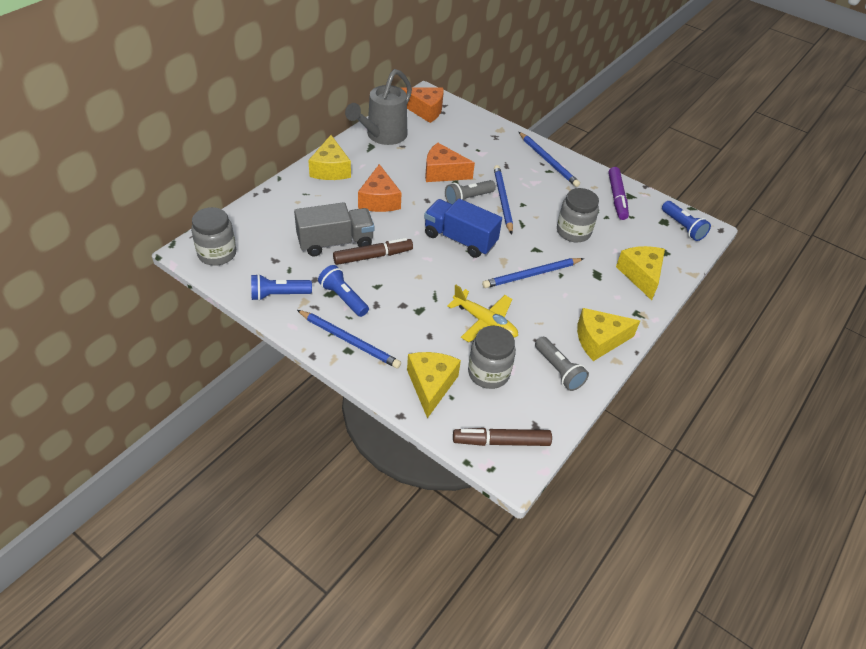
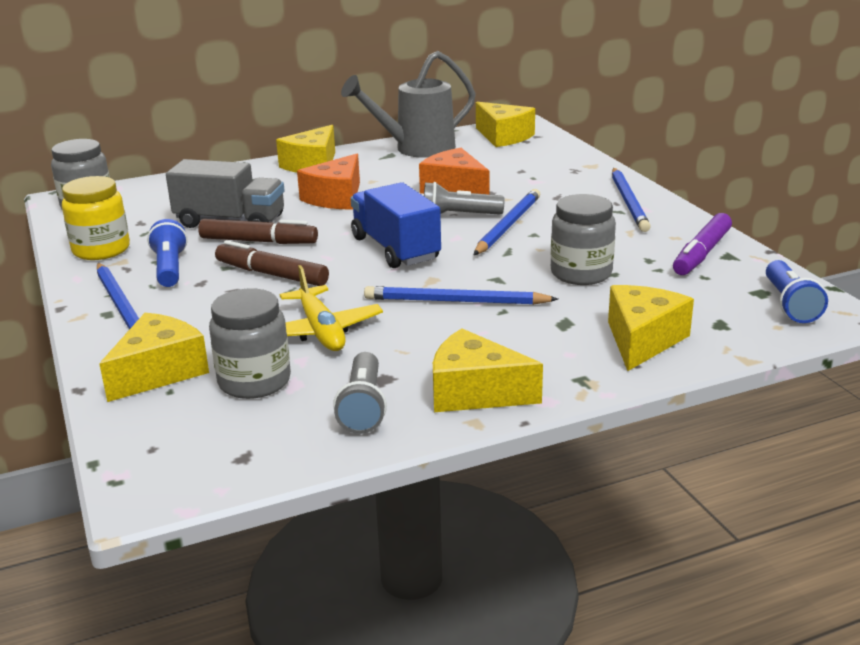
camera: 35 degrees right, 20 degrees down
(278, 295) = (101, 250): blue flashlight -> yellow jar
(425, 110) = (503, 137): orange cheese -> yellow cheese
(501, 442) = (170, 457): brown marker -> brown marker (272, 274)

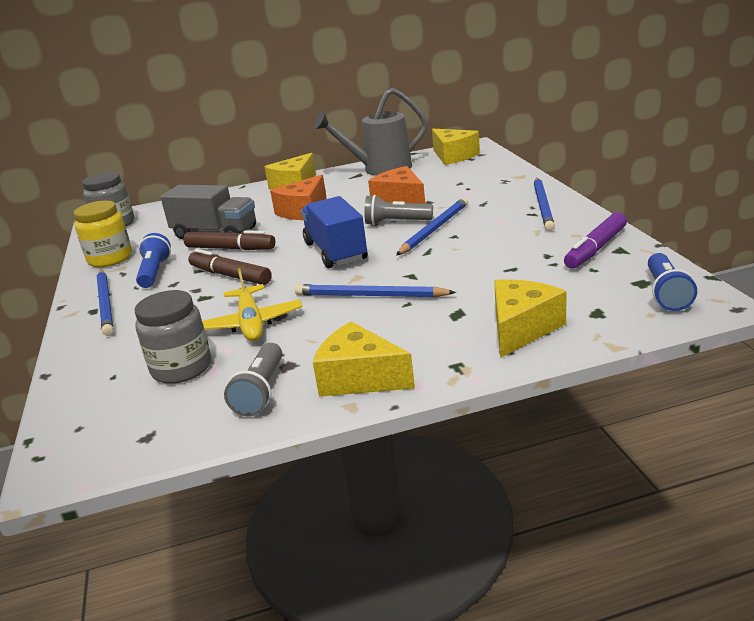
camera: 10 degrees right, 0 degrees up
(159, 372) = (111, 360): yellow cheese -> none
(581, 273) = (484, 269): grey jar -> none

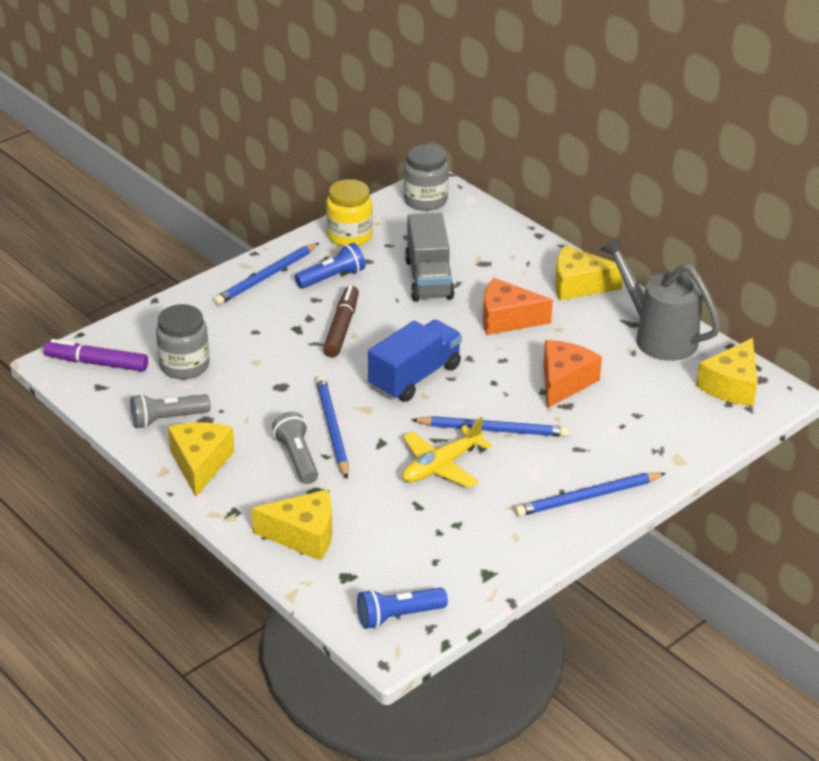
camera: 60 degrees right, 10 degrees up
(230, 248) = (398, 304): brown marker -> none
(251, 323) = (261, 375): yellow plane -> yellow plane (441, 466)
(396, 222) = (500, 397): grey flashlight -> grey flashlight (297, 458)
(596, 248) = (484, 556): purple marker -> purple marker (97, 363)

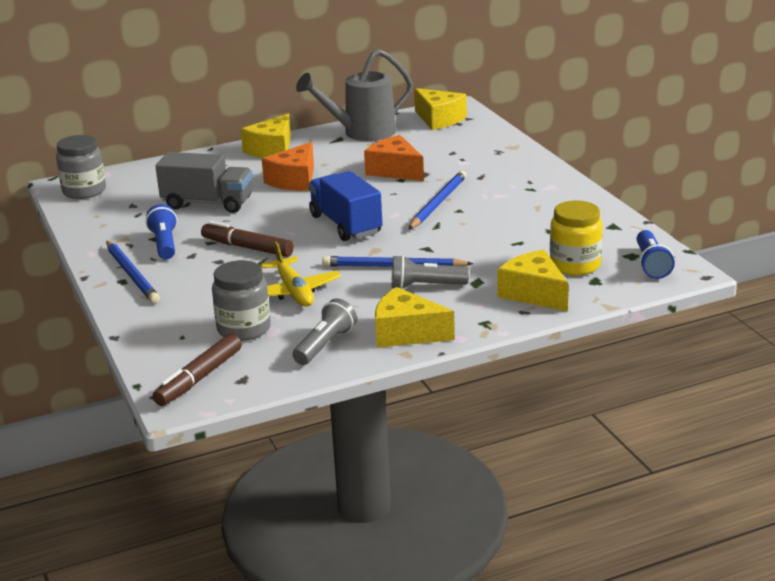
camera: 70 degrees left, 10 degrees down
(97, 363) = (199, 378): purple marker -> brown marker
(167, 419) = (325, 345): grey flashlight -> grey flashlight turned 150 degrees counterclockwise
(303, 535) = (534, 294): yellow cheese -> yellow cheese turned 60 degrees counterclockwise
(350, 236) = (105, 229): yellow jar -> yellow jar (575, 265)
(441, 466) = (472, 228): yellow plane -> yellow plane (294, 292)
(588, 497) = (540, 181): blue pencil -> none

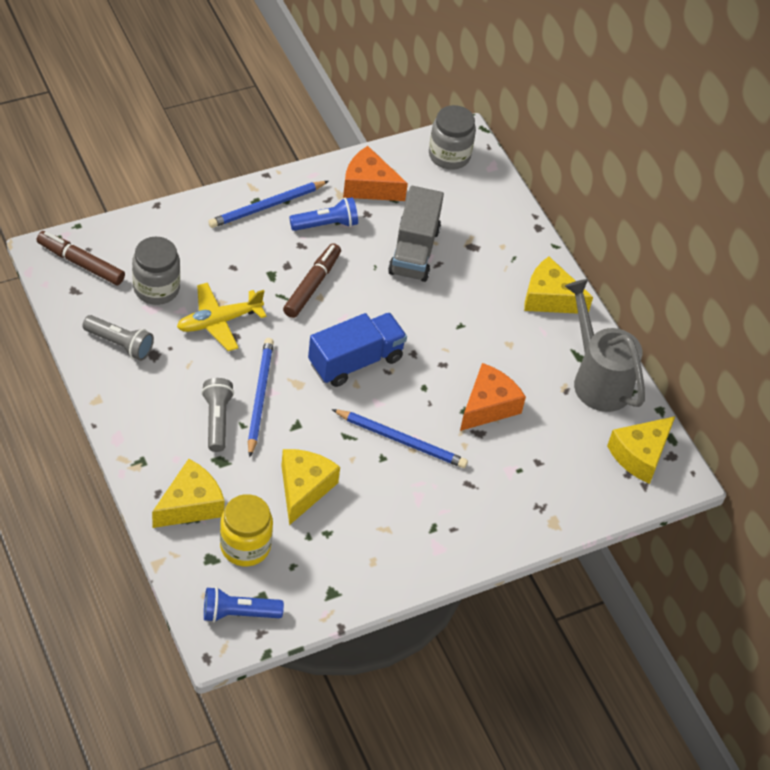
camera: 80 degrees right, 25 degrees up
(294, 180) = (466, 319): orange cheese -> orange cheese (369, 186)
(406, 333) = (131, 401): yellow cheese -> yellow cheese (304, 488)

